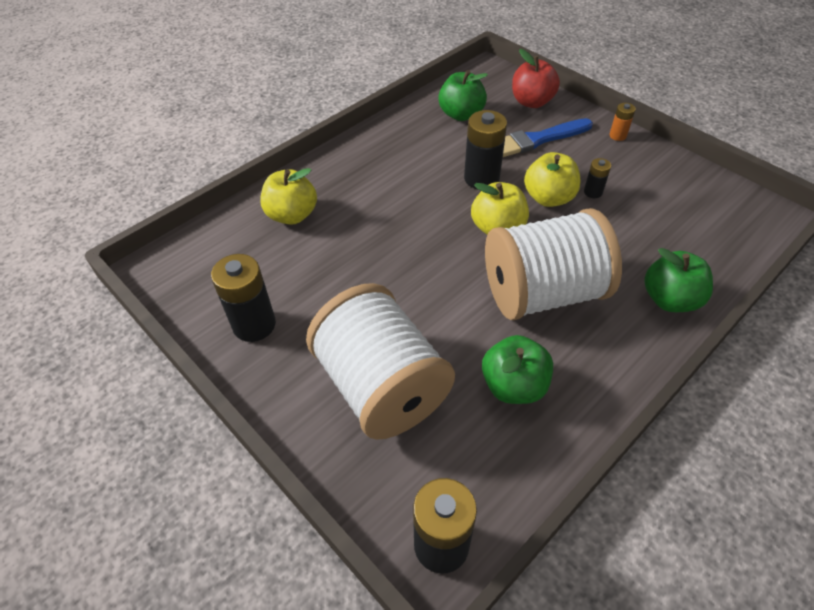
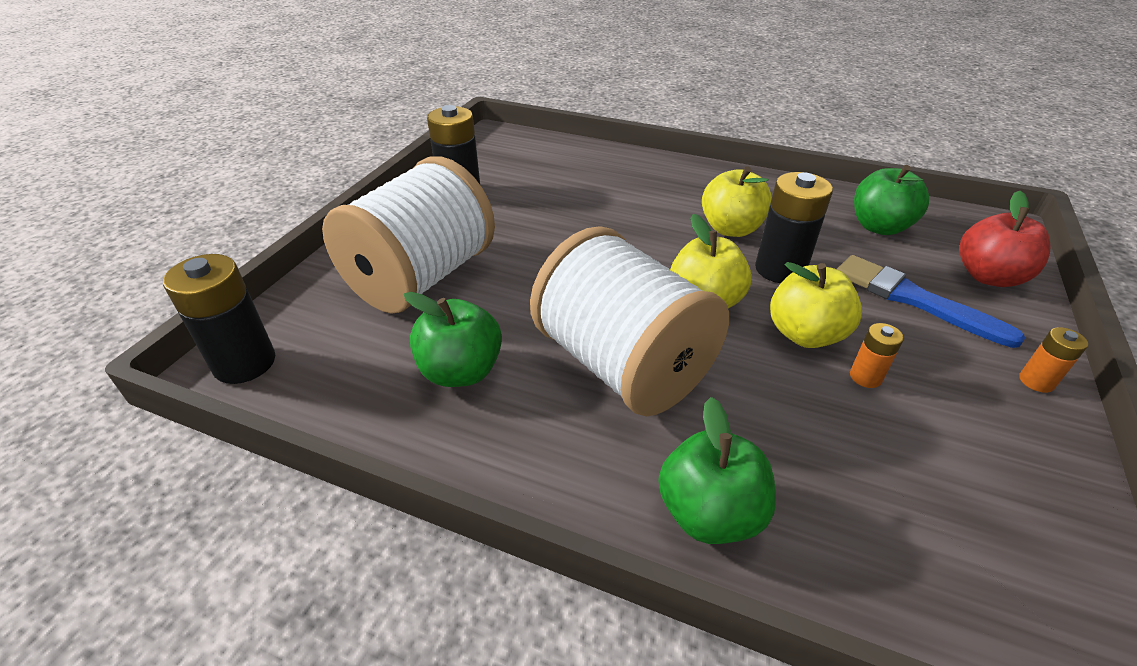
camera: 65 degrees right, 10 degrees down
(292, 215) = (604, 172): yellow apple -> yellow apple (731, 229)
(593, 192) = (865, 377): black battery -> orange battery

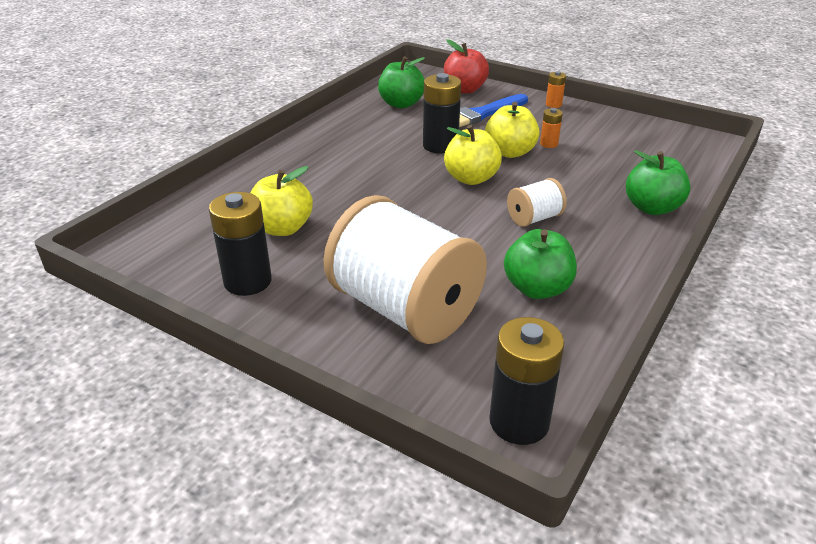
camera: 80 degrees left, 5 degrees down
(622, 365) = (534, 218): white spool -> white spool, size x0.44
(731, 229) = (382, 152): yellow apple -> yellow apple (283, 228)

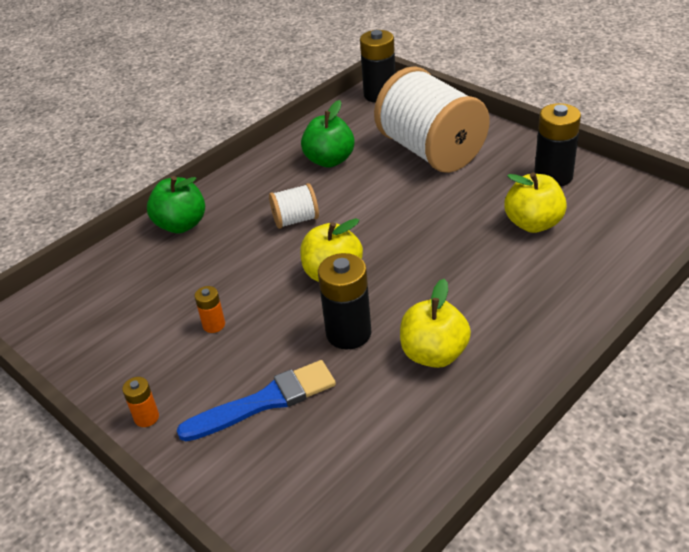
camera: 165 degrees left, 5 degrees up
(401, 104) = (378, 445): green apple -> none
(465, 89) = (259, 482): red apple -> none
(510, 152) = (269, 313): yellow apple -> yellow apple (434, 354)

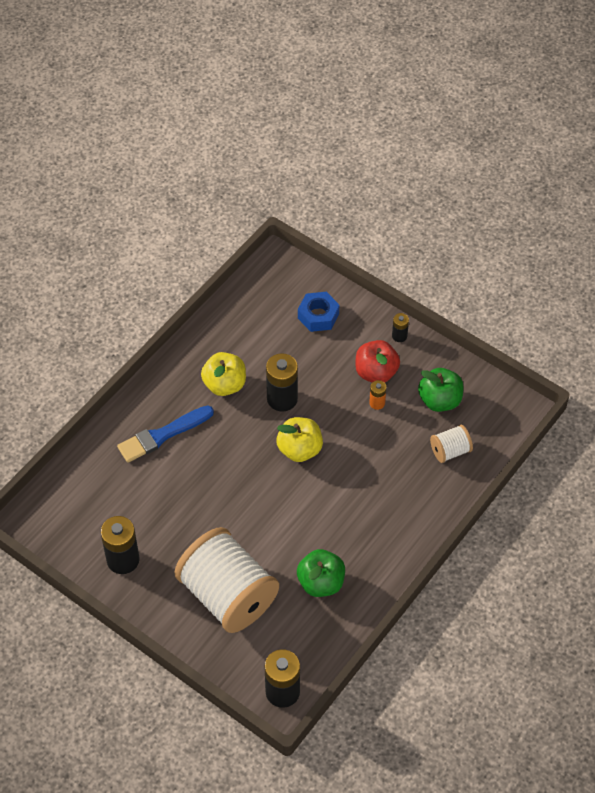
camera: 170 degrees right, 15 degrees up
(146, 417) = (399, 336): orange battery -> black battery
(181, 224) = (433, 499): green apple -> green apple (440, 400)
(202, 364) = (376, 372): none -> red apple
(264, 401) = (328, 348): blue brush -> blue brush (162, 435)
(269, 457) = (318, 316): none -> blue nut
(296, 220) = (338, 505): white spool -> white spool (450, 451)
(533, 223) = (147, 503): yellow apple -> none

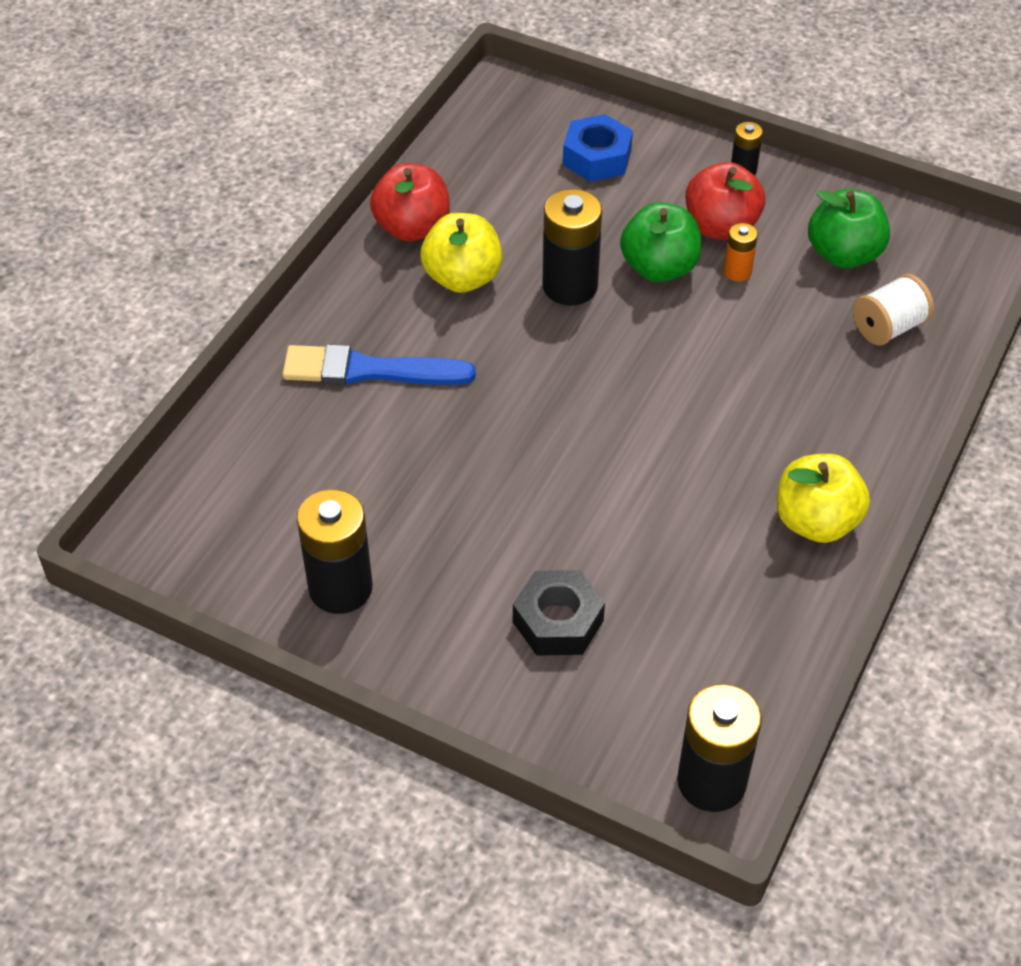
camera: 10 degrees left, 5 degrees down
(162, 435) = (369, 370): blue brush -> blue brush turned 45 degrees clockwise
(204, 348) = (412, 227): none -> red apple
(228, 595) = (558, 621): white spool -> black nut
(299, 449) = (623, 360): yellow apple -> yellow apple (816, 521)
(321, 583) = (727, 573): green apple -> green apple (659, 267)

